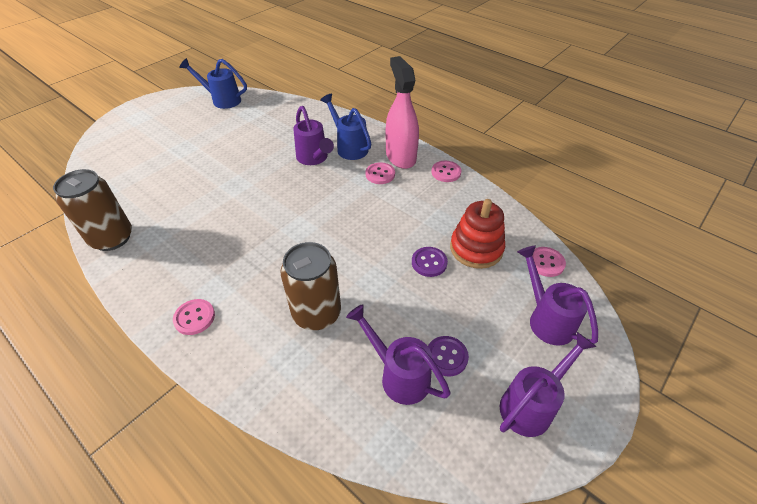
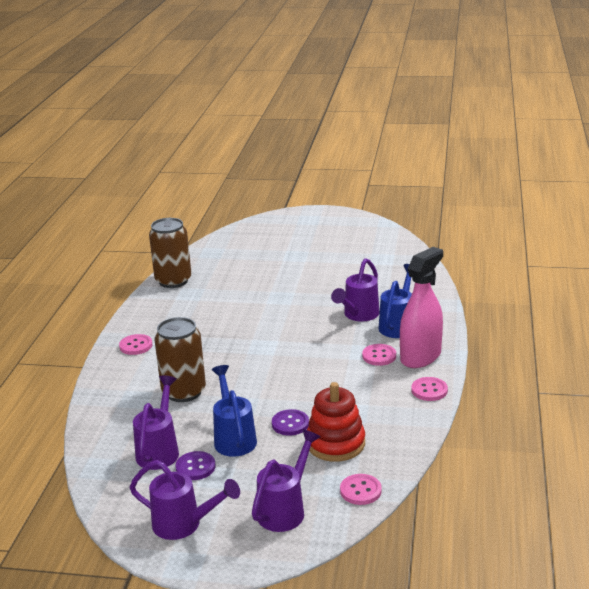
camera: 60 degrees right, 20 degrees down
(222, 100) = (382, 238): blue watering can -> blue watering can (233, 437)

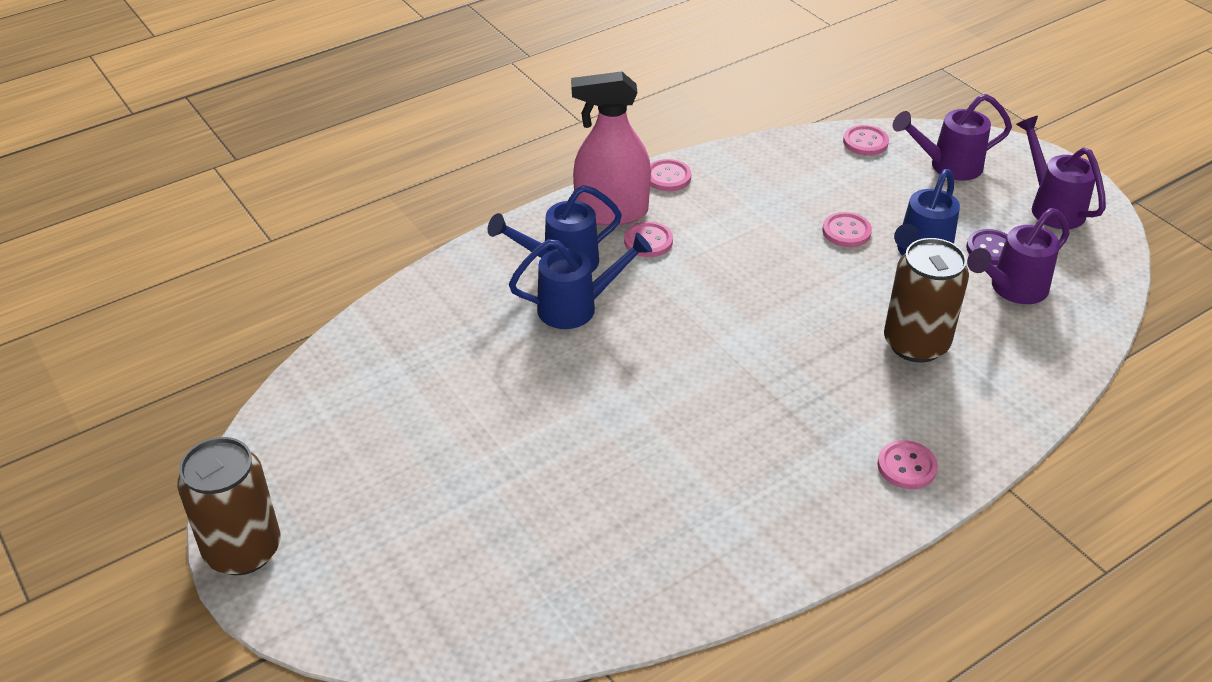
camera: 135 degrees left, 15 degrees up
(173, 281) = (711, 580): brown can -> brown can (243, 550)
(290, 424) = (846, 231): purple button -> pink button
(335, 443) = (830, 188): red stacking toy -> none
(358, 315) = (577, 307): purple watering can -> blue watering can

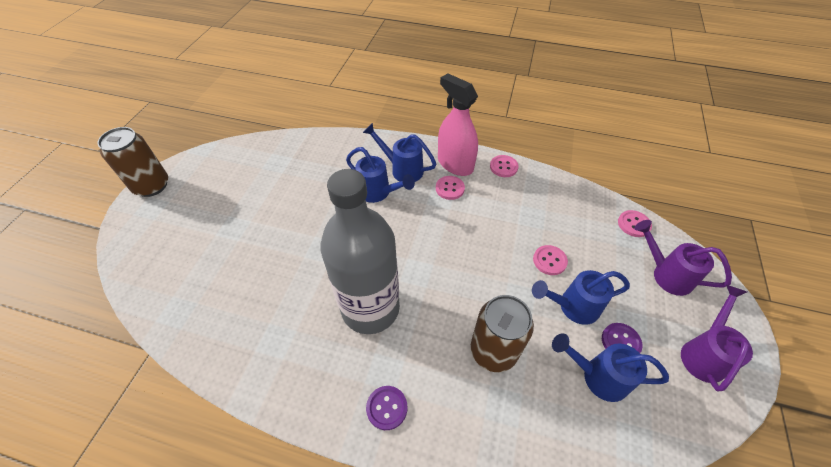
camera: 50 degrees right, 10 degrees up
(760, 412) = (370, 308): none -> grey bottle
(906, 466) = (387, 408): pink button -> purple button
(1011, 289) = (597, 376): purple watering can -> blue watering can

